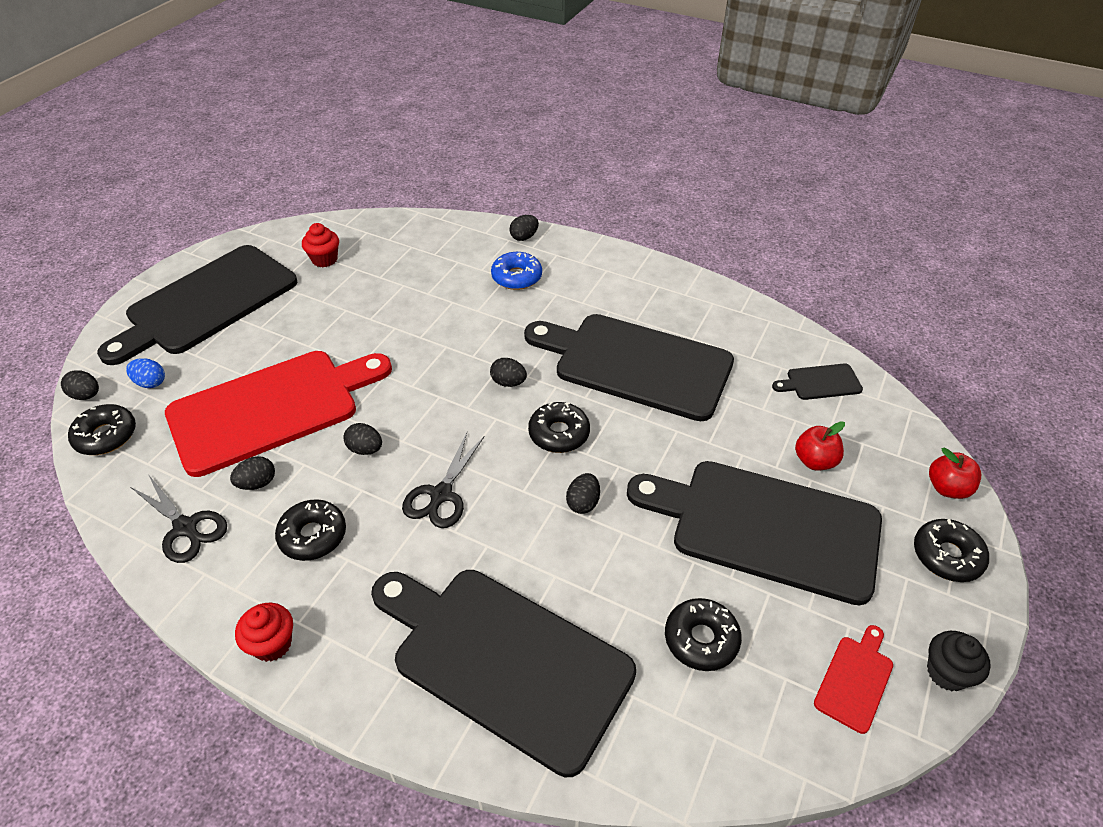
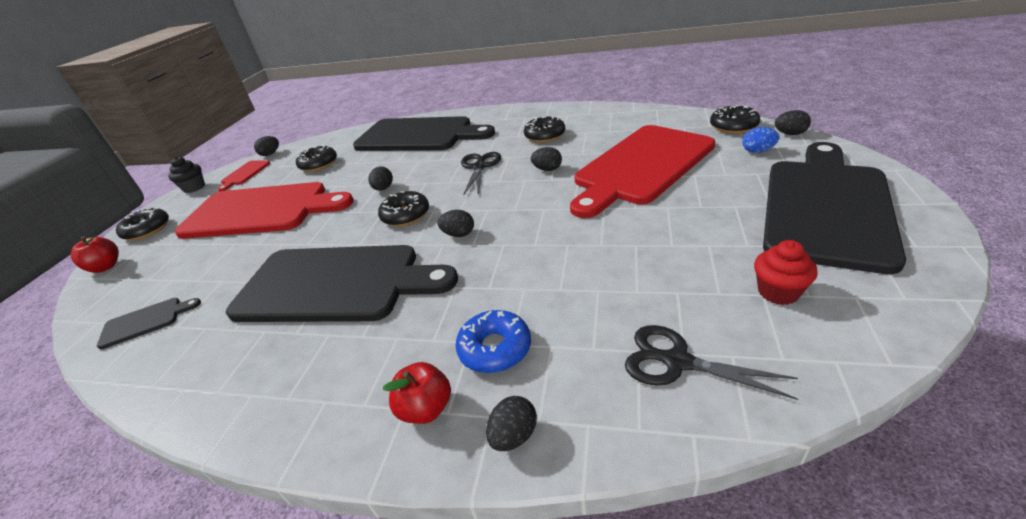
camera: 170 degrees right, 10 degrees down
(186, 528) = (620, 119): black scissors -> black scissors (676, 361)
(257, 483) = (602, 140): black egg -> black egg (270, 154)
(272, 644) = (531, 111): red cupcake -> none
(766, 527) = (261, 211): black cutting board -> red cutting board
(814, 461) = (200, 255): red apple -> red apple (426, 408)

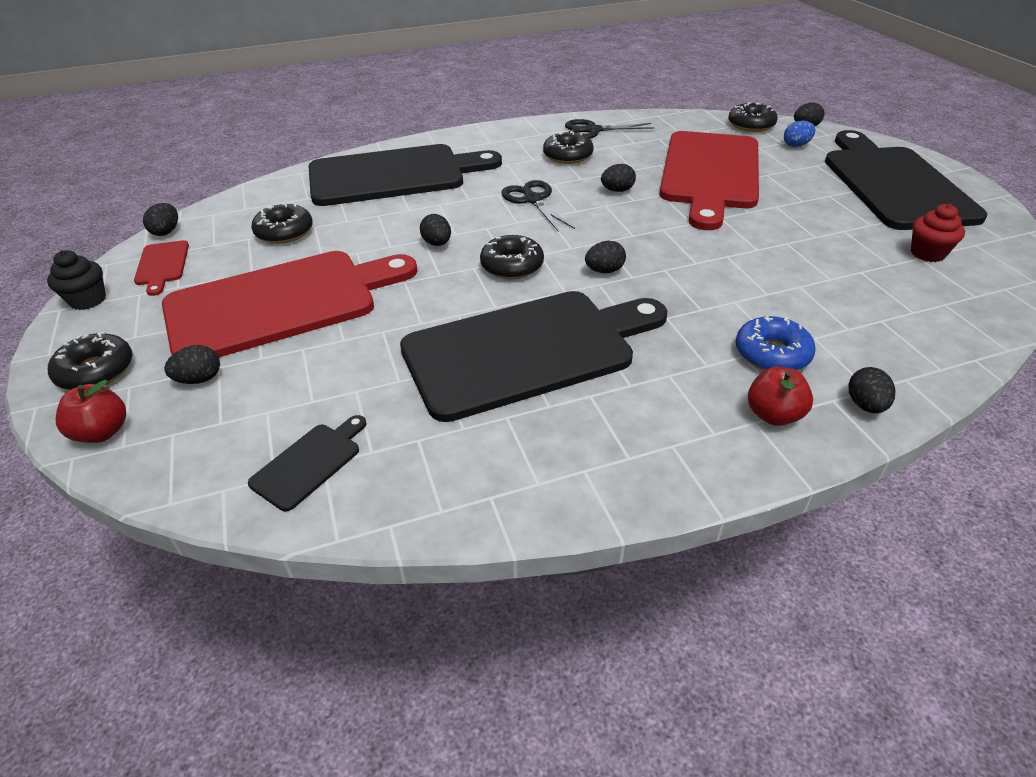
camera: 35 degrees left, 5 degrees up
(173, 248) = (199, 379): none -> black egg
(676, 361) = (914, 319): black scissors -> black scissors (592, 130)

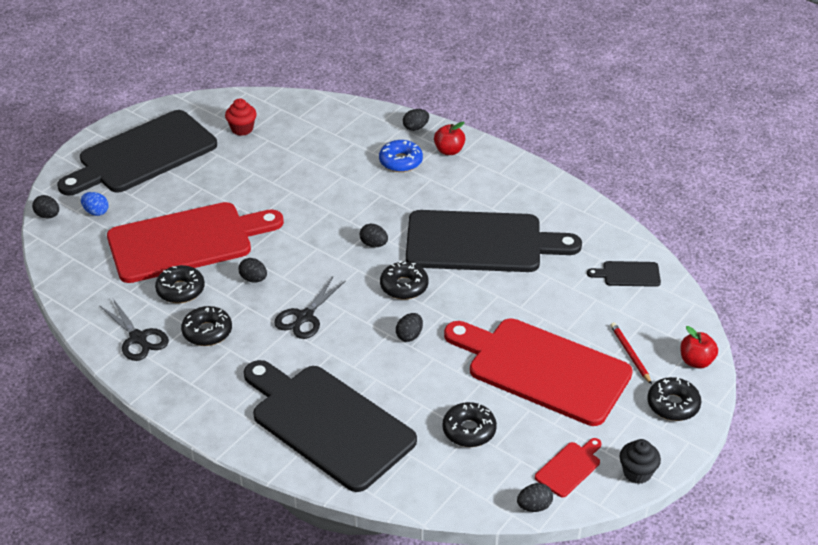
camera: 125 degrees left, 0 degrees up
(199, 379) = (630, 354): black egg -> red pencil
(526, 351) = (481, 243): black cutting board -> black cutting board turned 150 degrees clockwise
(751, 125) = (62, 246): black donut -> black donut (180, 290)

